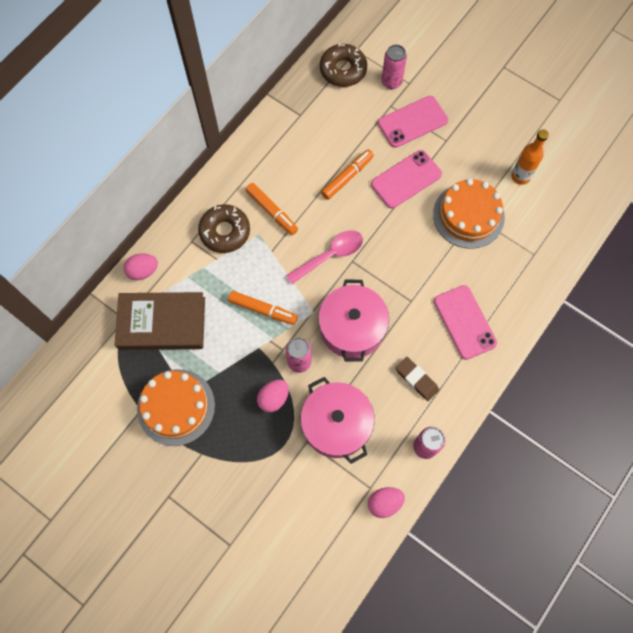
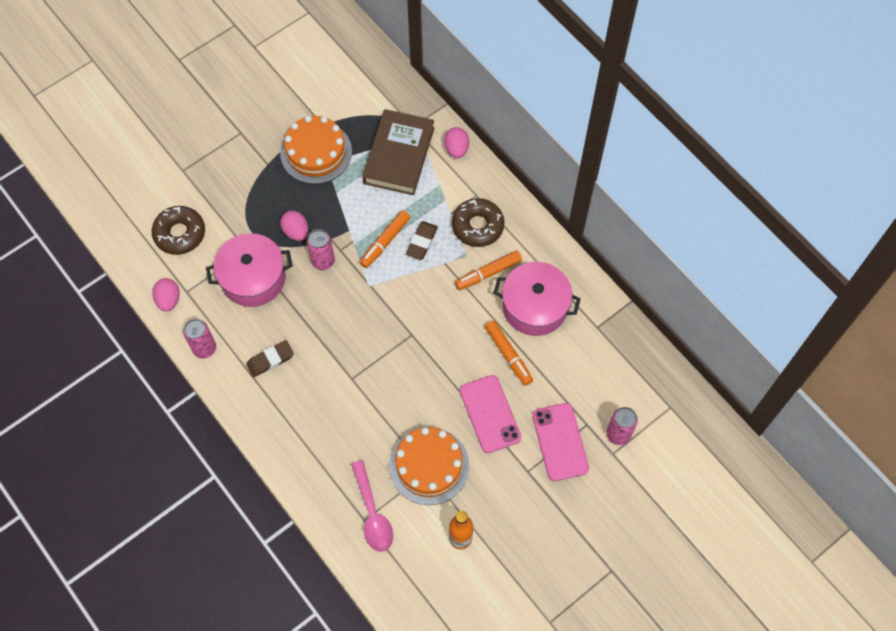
camera: 105 degrees right, 5 degrees down
(254, 276) = (422, 242): none -> brown eraser
(330, 255) = (423, 316): pink spoon -> pink spoon (372, 513)
(343, 70) = (646, 386): brown donut -> brown donut (180, 234)
(352, 328) = (341, 316): pink pot -> pink pot (535, 306)
(464, 322) = (312, 423): pink phone -> none

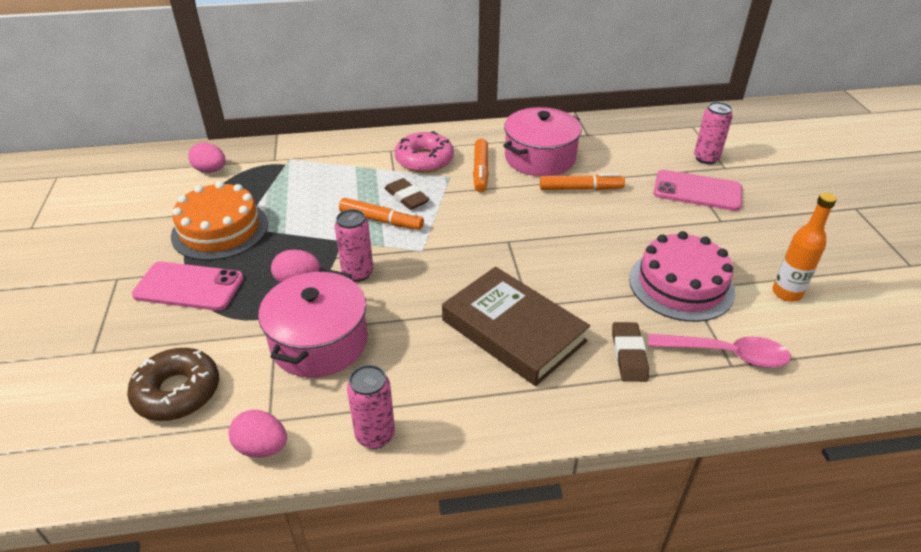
camera: 60 degrees left, 25 degrees down
(270, 360) = (448, 370): brown eraser -> brown eraser (629, 355)
(385, 242) = (381, 220): orange marker -> orange marker turned 45 degrees counterclockwise
(399, 155) = (294, 178): brown book -> brown book (513, 330)
(429, 465) = (681, 285): orange cake -> pink cake
(456, 149) = (330, 144): pink egg -> pink egg (210, 170)
(477, 226) = (424, 160): brown donut -> pink donut
(490, 414) = (640, 222): pink phone -> pink phone (189, 286)

